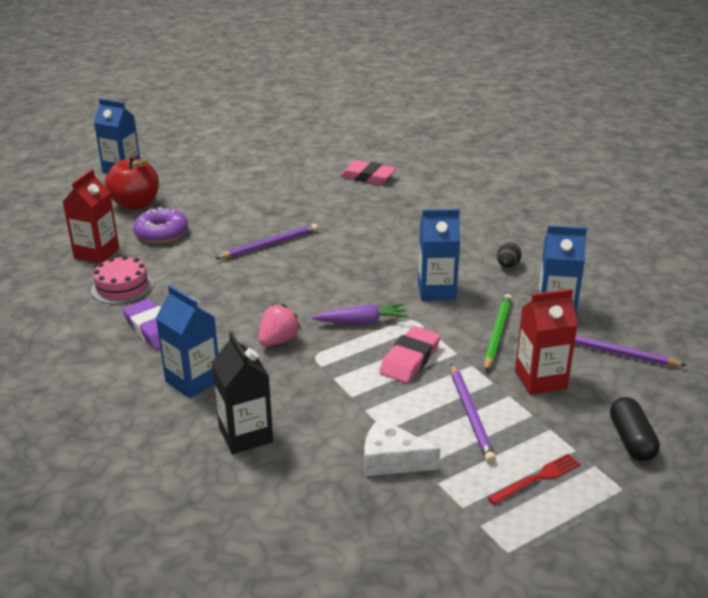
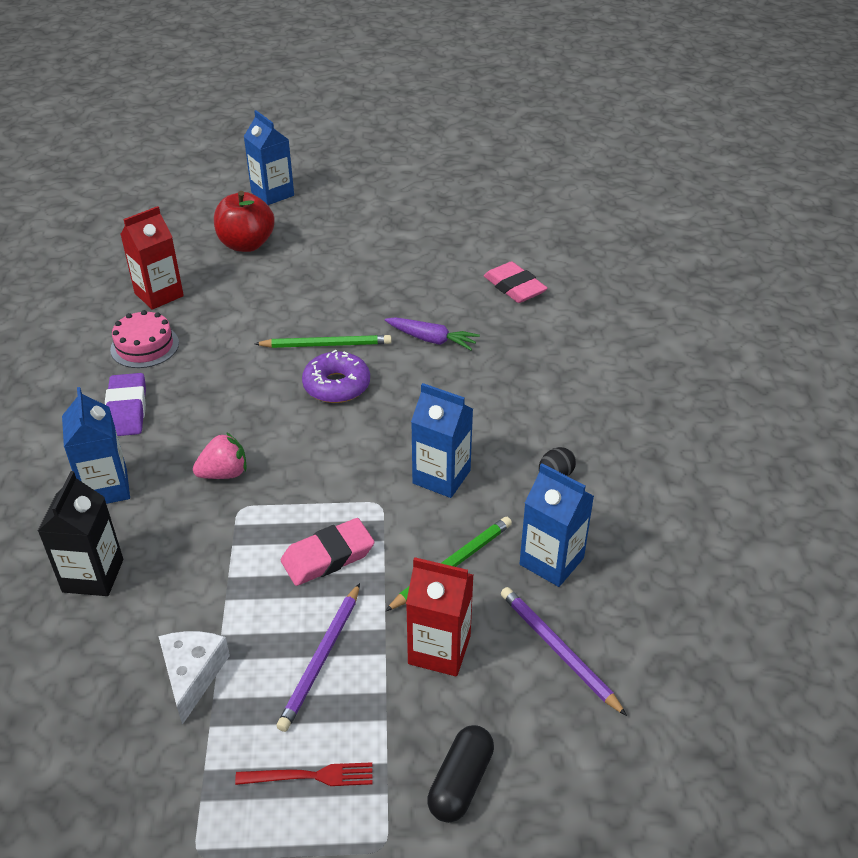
camera: 30 degrees right, 10 degrees up
(161, 233) = (238, 291): purple donut -> purple donut (336, 385)
(269, 244) = (326, 344): purple pencil -> green pencil
(362, 322) = (325, 485): purple carrot -> purple carrot (432, 339)
(391, 460) = (192, 675): white cheese -> white cheese turned 45 degrees clockwise

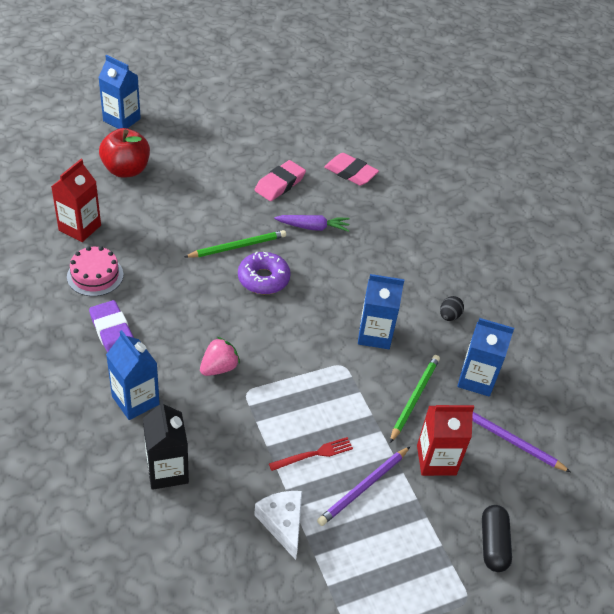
camera: 25 degrees left, 5 degrees up
(310, 776) = (399, 568): red fork -> red fork (314, 454)
(321, 659) = (363, 487): purple pencil -> purple pencil turned 45 degrees clockwise
(328, 557) = (328, 413): pink eraser -> pink eraser (280, 184)

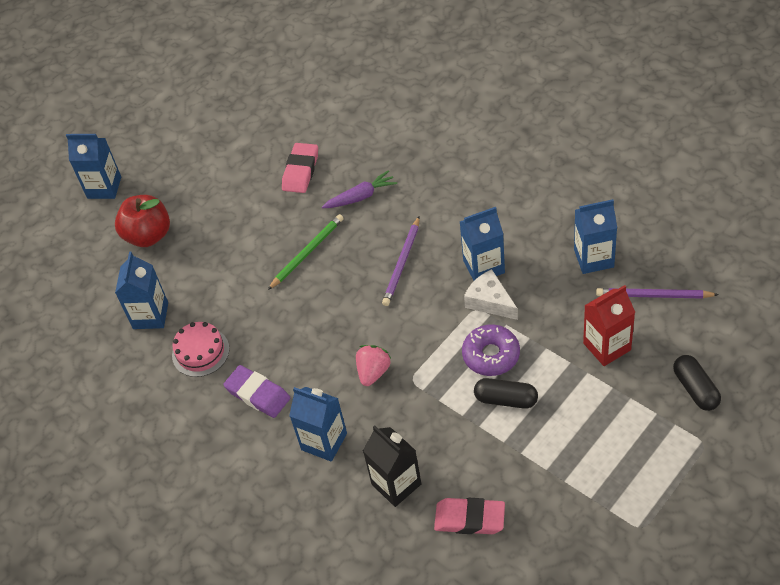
camera: 15 degrees left, 5 degrees up
(80, 228) = (150, 315): red carton -> blue carton
(263, 279) = (352, 270): purple donut -> purple donut (491, 355)
(282, 523) = (521, 471): white cheese -> white cheese (490, 301)
(314, 454) = (506, 399): red fork -> black capsule
(350, 173) = (356, 124): pink eraser -> pink eraser (469, 519)
(363, 487) = (565, 403): purple pencil -> purple pencil (402, 263)
(414, 398) = (554, 304): green pencil -> none
(449, 316) = (534, 214): black egg -> none

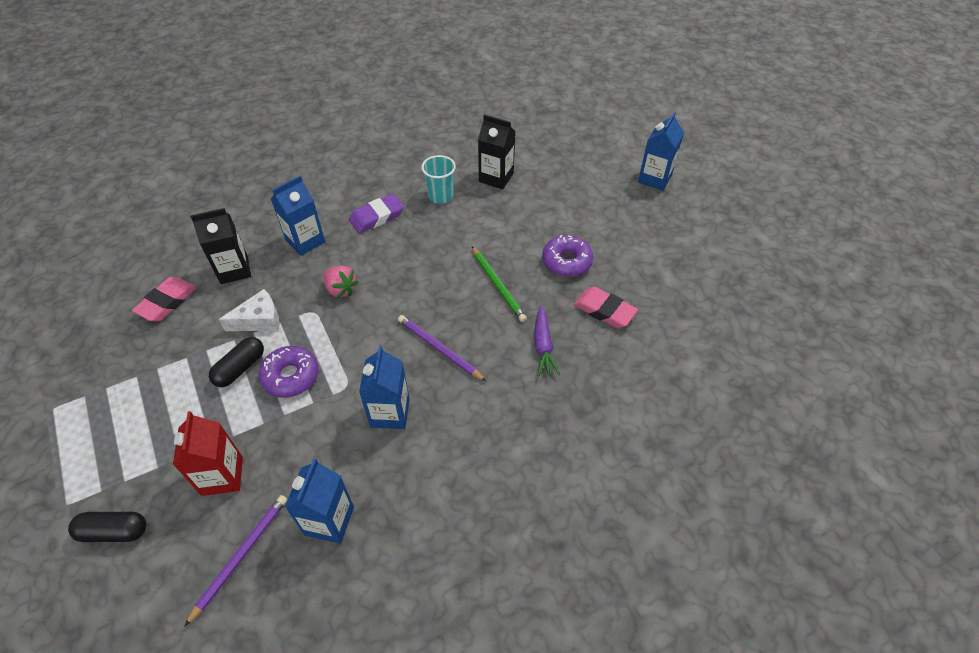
camera: 105 degrees right, 0 degrees up
(148, 235) = (582, 193): red apple -> none
(150, 315) = (496, 177): blue carton -> black carton
(200, 352) = (440, 196): pink cake -> turquoise cup
(253, 215) = (566, 261): none -> purple donut
(490, 301) = (347, 400): white cheese -> white cheese (259, 320)

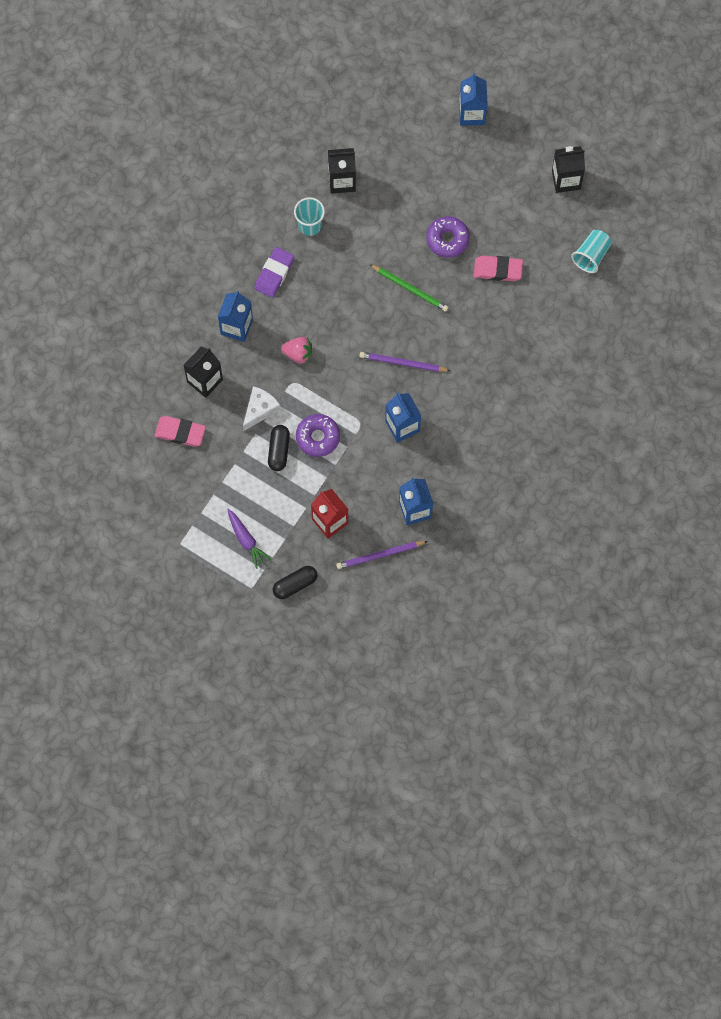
camera: 30 degrees left, 20 degrees up
(167, 302) = (180, 432): pink eraser -> pink eraser turned 75 degrees counterclockwise
(241, 556) = (380, 555): purple pencil -> purple pencil turned 105 degrees counterclockwise
(543, 346) = (471, 322): purple carrot -> purple carrot (246, 540)
(722, 344) = (591, 255): none -> turquoise cup
(726, 265) = (566, 180): none -> black carton

